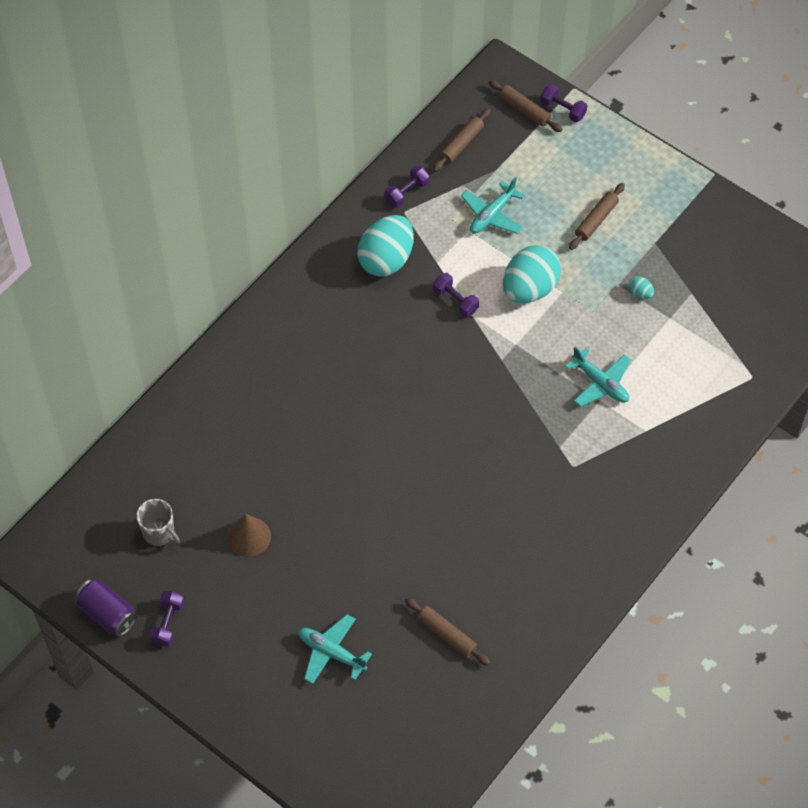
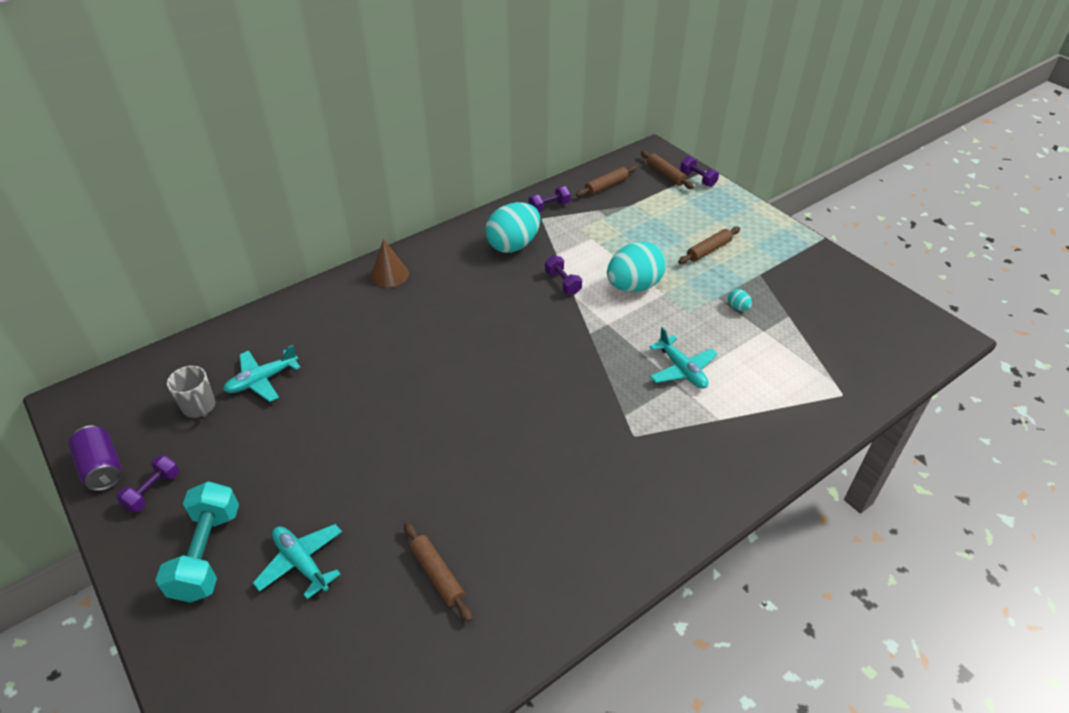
camera: 15 degrees right, 15 degrees down
(248, 665) = (207, 554): none -> turquoise dumbbell
(249, 536) = (280, 429): brown cone -> brown cone (389, 275)
(492, 215) = (616, 232): turquoise plane -> turquoise plane (262, 380)

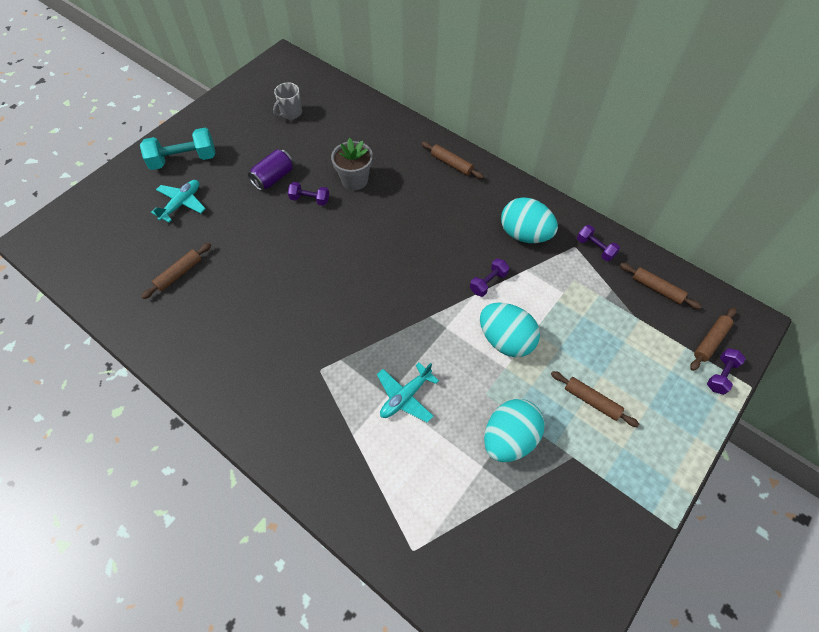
camera: 75 degrees right, 15 degrees up
(102, 468) = (236, 92): purple can -> purple can (273, 178)
(153, 491) = (223, 119): purple dumbbell -> purple dumbbell (310, 199)
(262, 380) = (321, 133): turquoise plane -> none
(367, 360) = (354, 180): none -> grey flower pot
(389, 275) = (451, 164): brown cone -> brown rolling pin
(738, 307) = (509, 438): turquoise egg -> turquoise egg, size x2.47

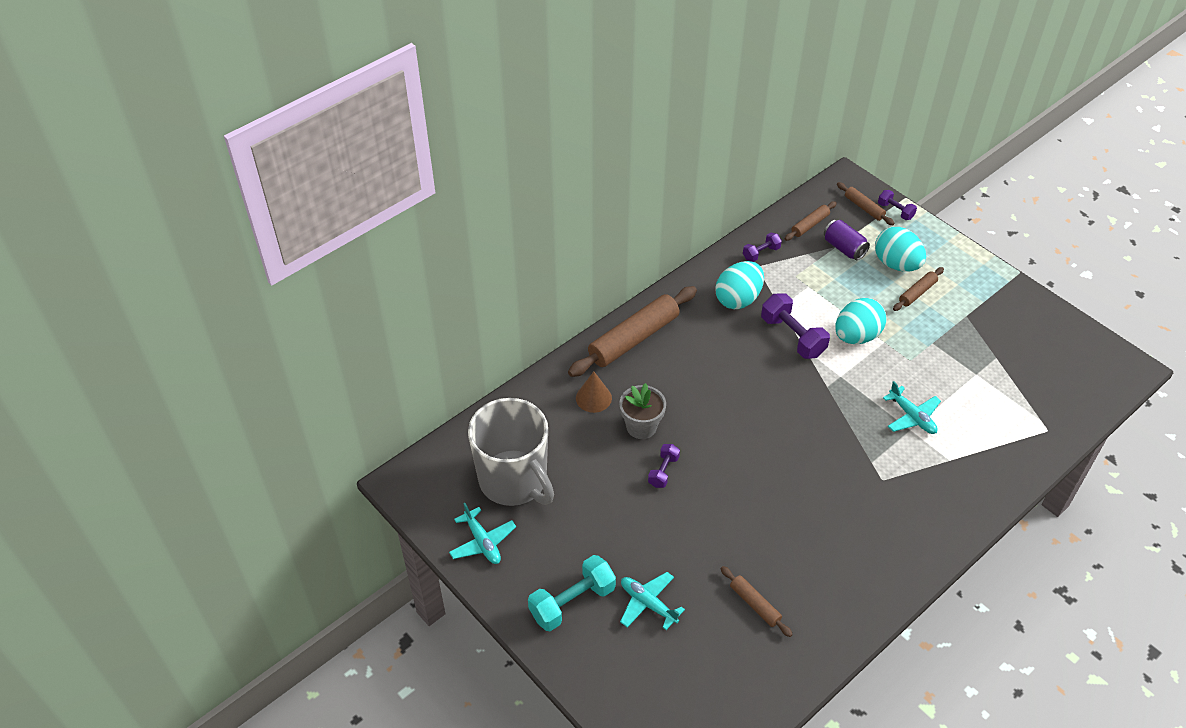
camera: 80 degrees left, 10 degrees down
(184, 160) = (572, 602): turquoise dumbbell -> turquoise dumbbell turned 60 degrees clockwise
(235, 105) = (482, 542): none -> turquoise plane
(273, 178) = (623, 505): purple can -> purple can (844, 248)
(291, 113) = (514, 480): grey mug -> grey mug, size x2.45
(379, 147) = (593, 398): none -> brown cone
(451, 164) = (633, 338): brown rolling pin -> brown rolling pin, size x2.03
(488, 282) = (792, 337): purple dumbbell -> purple dumbbell, size x1.78
(509, 438) = (951, 352): turquoise egg -> turquoise egg (896, 264)

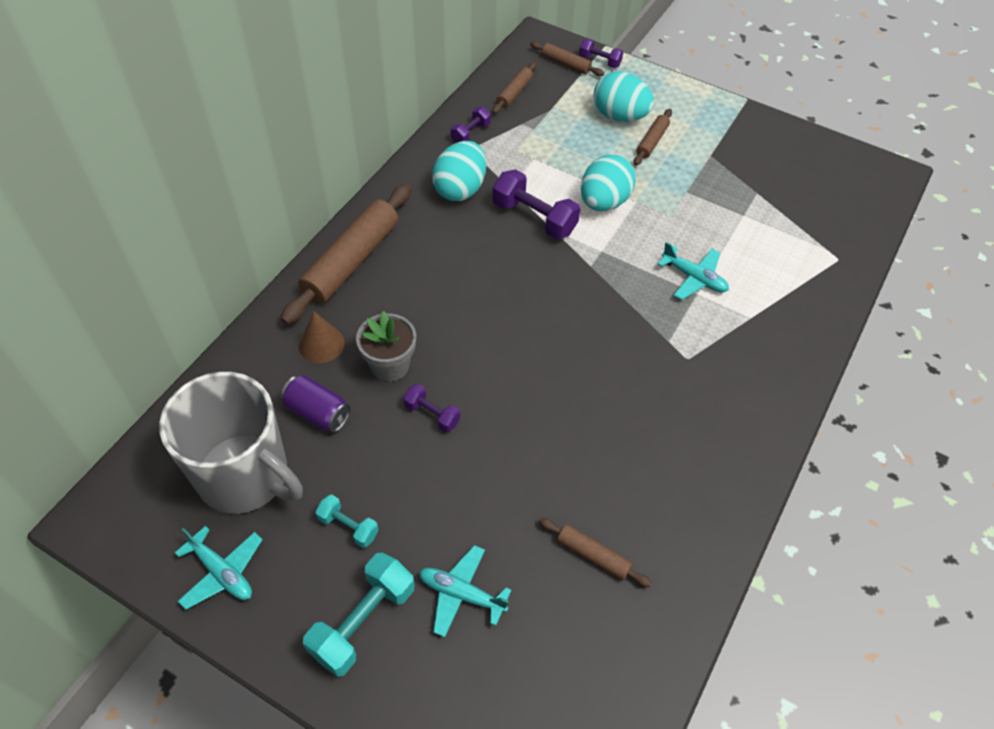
camera: 20 degrees left, 5 degrees up
(579, 535) = (348, 527): none -> turquoise dumbbell
(663, 471) = (432, 414): purple dumbbell -> purple dumbbell turned 60 degrees counterclockwise
(844, 248) = (559, 110): purple can -> purple can (318, 413)

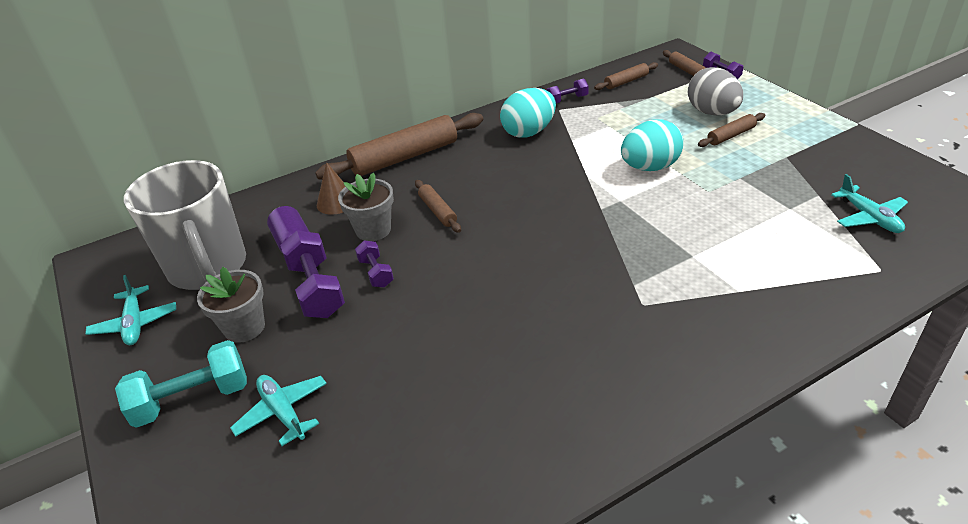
camera: 35 degrees right, 15 degrees down
(348, 527) = (244, 327): turquoise dumbbell -> grey flower pot
(534, 218) = (576, 164): purple dumbbell -> purple dumbbell (316, 290)
(593, 555) = (420, 431): brown rolling pin -> brown rolling pin (437, 211)
(619, 116) = (712, 113): turquoise egg -> grey egg
(694, 278) = (698, 243): turquoise plane -> turquoise plane (869, 217)

